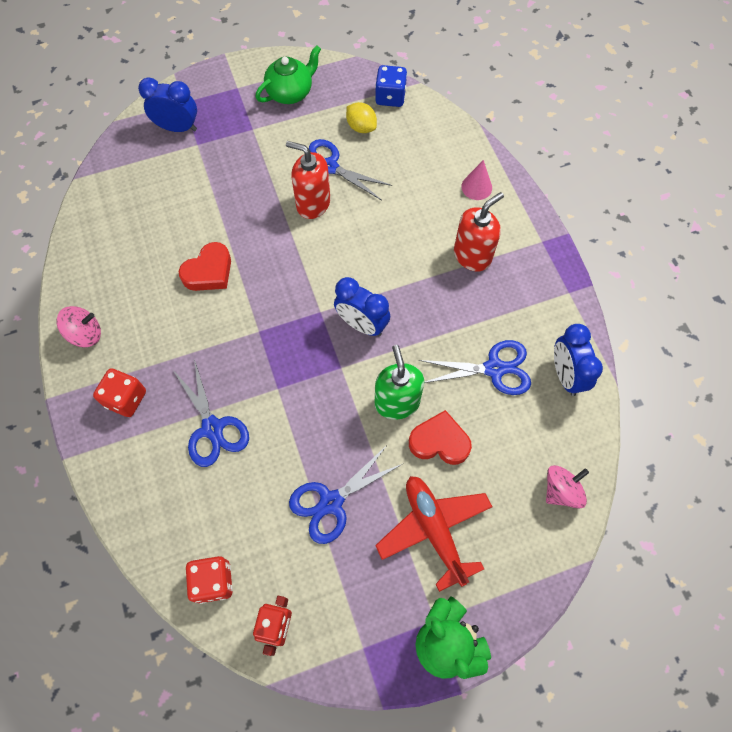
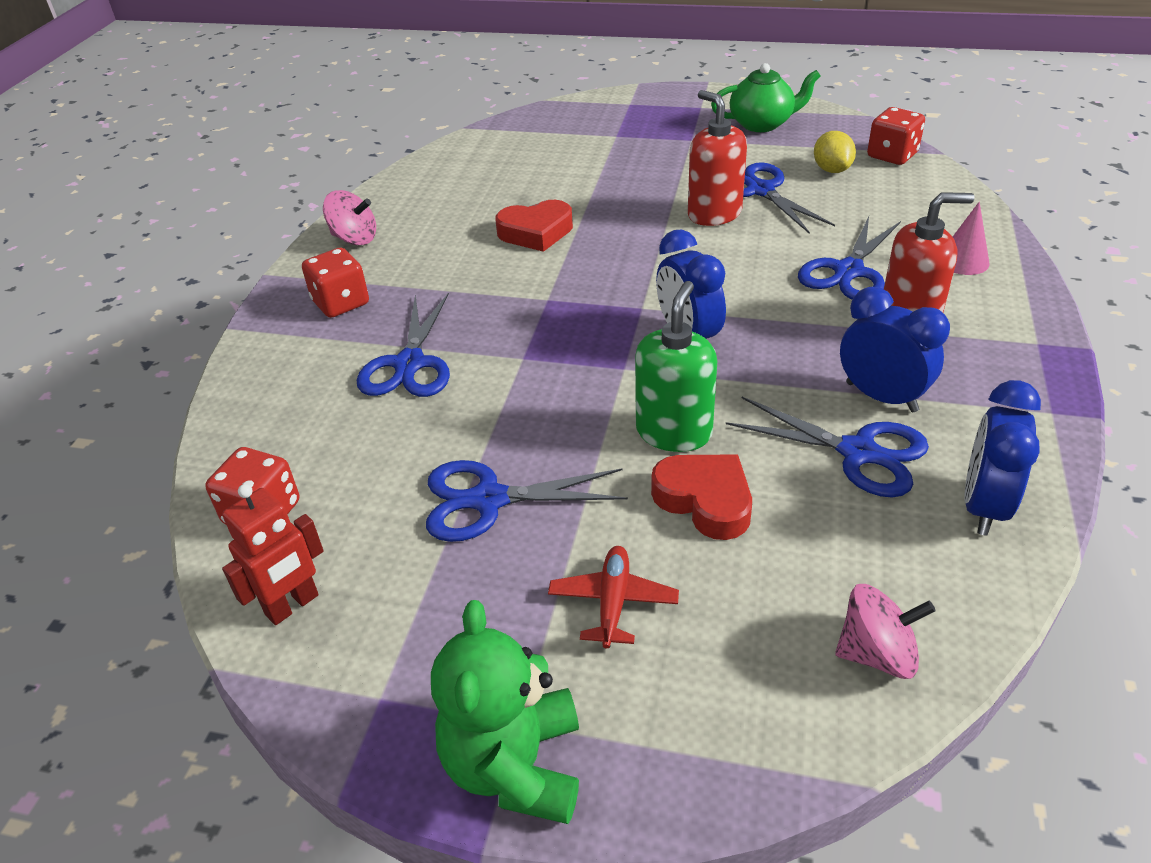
camera: 35 degrees right, 25 degrees down
(177, 128) = (606, 119): blue clock -> blue clock (881, 397)
(390, 97) = (892, 155): blue dice -> red dice
(420, 224) = (849, 271): none -> blue scissors
(434, 530) = (613, 602): red plane -> red plane, size x0.57

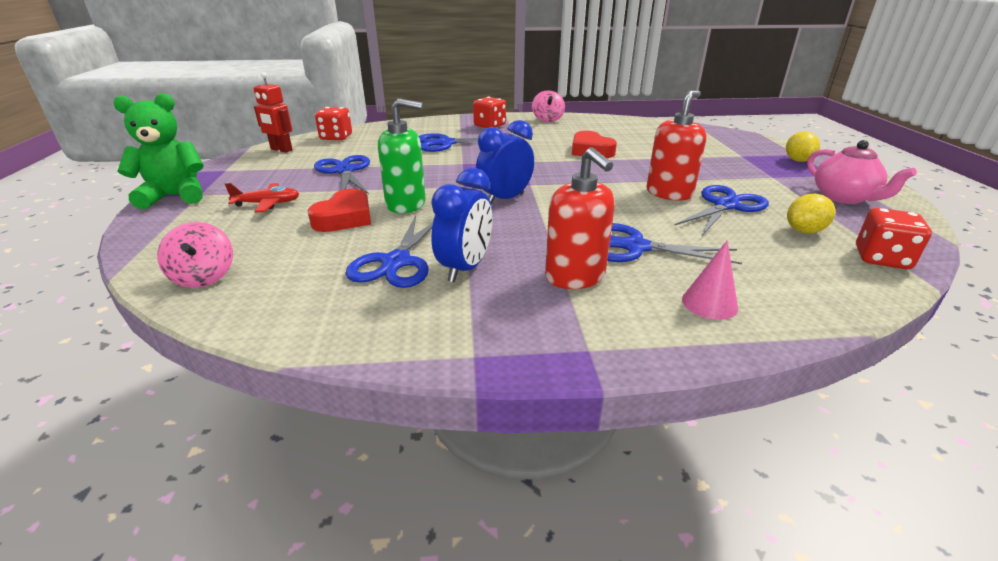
camera: 70 degrees right, 10 degrees down
(650, 110) = (797, 160): none -> yellow lemon
(762, 124) = (843, 198): green teapot -> pink teapot
(983, 506) = (339, 316): blue clock -> none

